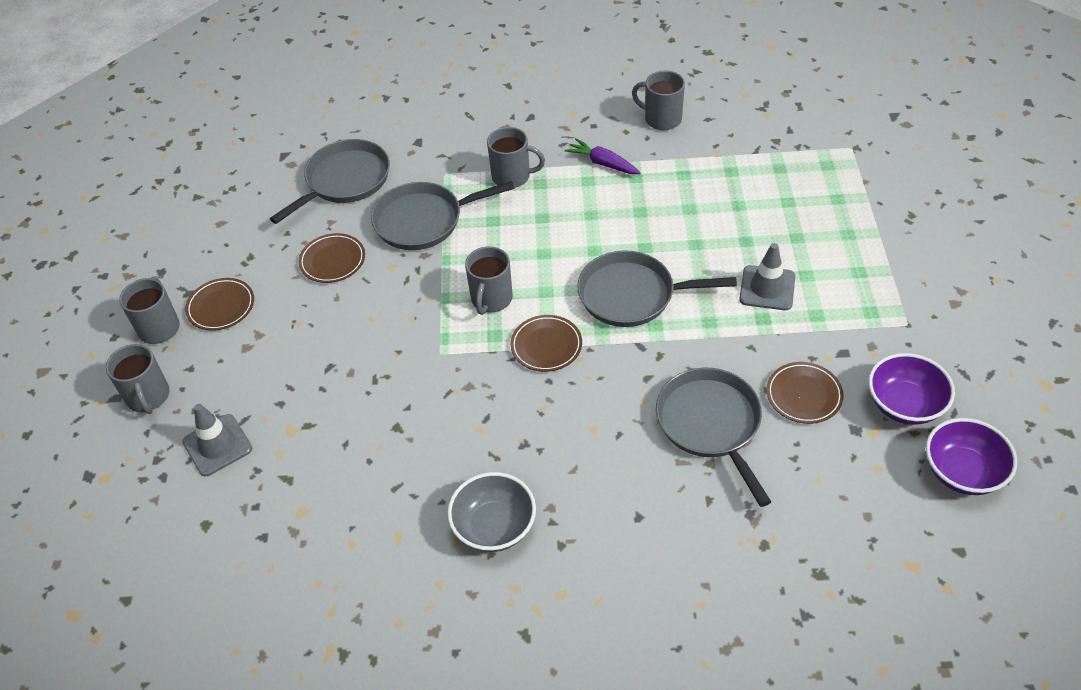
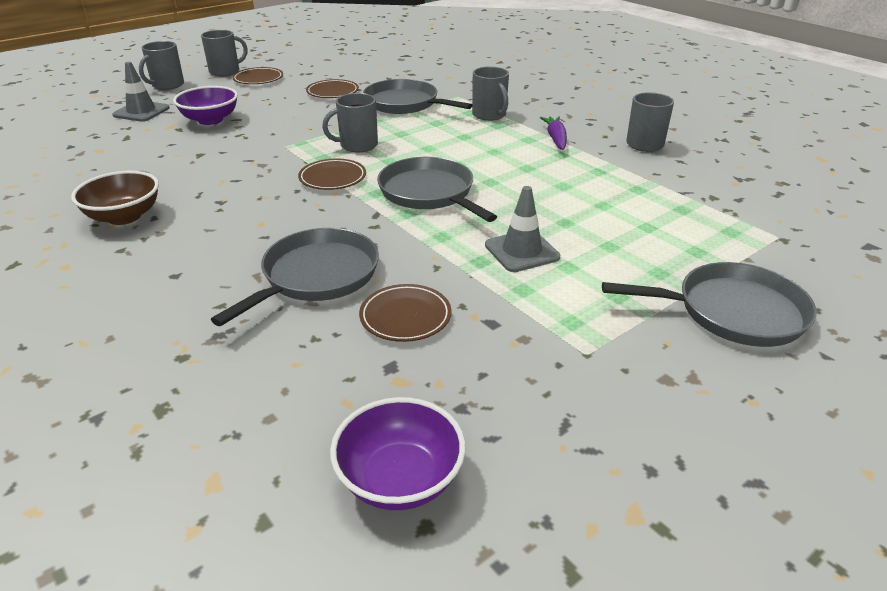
camera: 50 degrees right, 15 degrees down
(345, 180) = (408, 74): grey pan -> grey pan (733, 312)
(494, 527) = (124, 216): grey bowl -> brown bowl
(904, 405) = (463, 391): purple bowl -> purple bowl (210, 120)

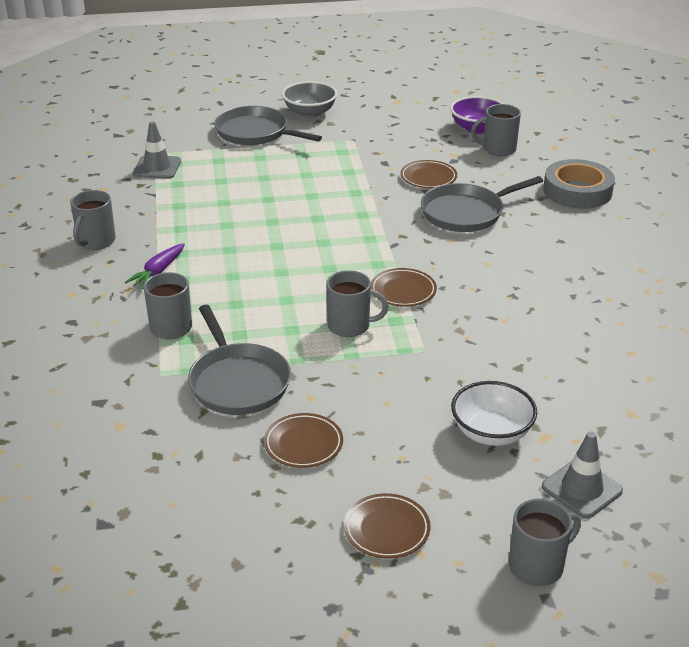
camera: 150 degrees left, 0 degrees up
(124, 216) = (598, 304): brown bowl -> none
(154, 371) = (577, 191): none -> grey tape
(210, 120) = (491, 433): purple bowl -> white bowl
(225, 71) = (429, 583): grey mug -> grey mug (498, 149)
(429, 193) = (336, 250): grey pan -> none
(522, 251) = (322, 190): grey traffic cone -> grey traffic cone (157, 167)
(732, 393) = (309, 113): none -> grey bowl

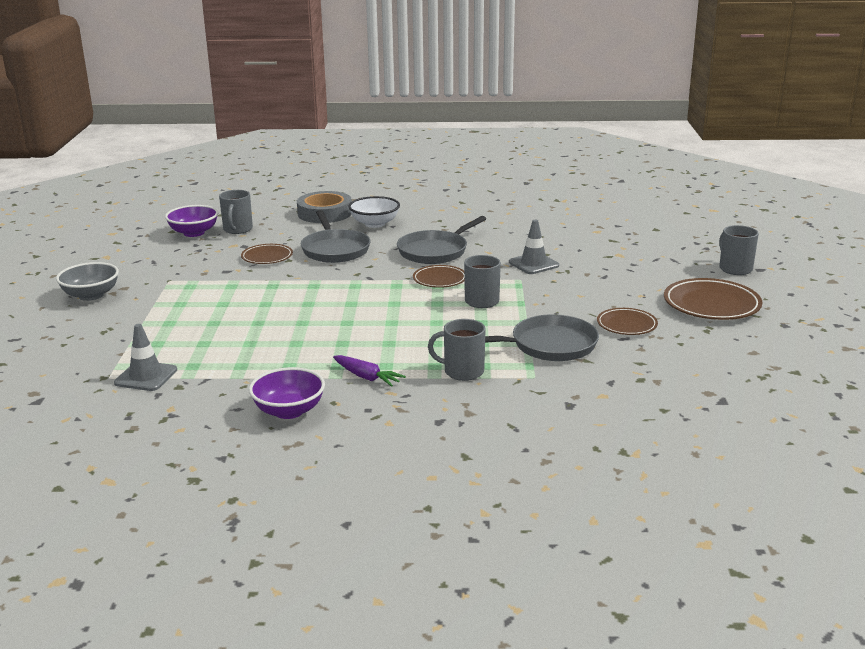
camera: 80 degrees left, 10 degrees down
(96, 241) = (289, 411): grey mug -> purple bowl
(255, 133) = (111, 323): grey pan -> grey pan (435, 251)
(386, 529) = (711, 305): brown plate -> brown plate, size x1.65
(491, 433) = (615, 268): white bowl -> white bowl (375, 224)
(581, 489) = (667, 251): grey traffic cone -> grey traffic cone (533, 264)

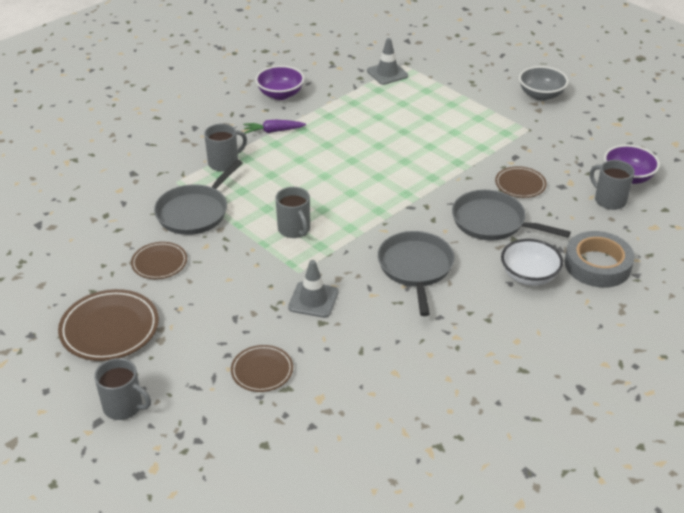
camera: 135 degrees right, 15 degrees up
(439, 279) = (358, 235): brown plate -> brown plate (262, 371)

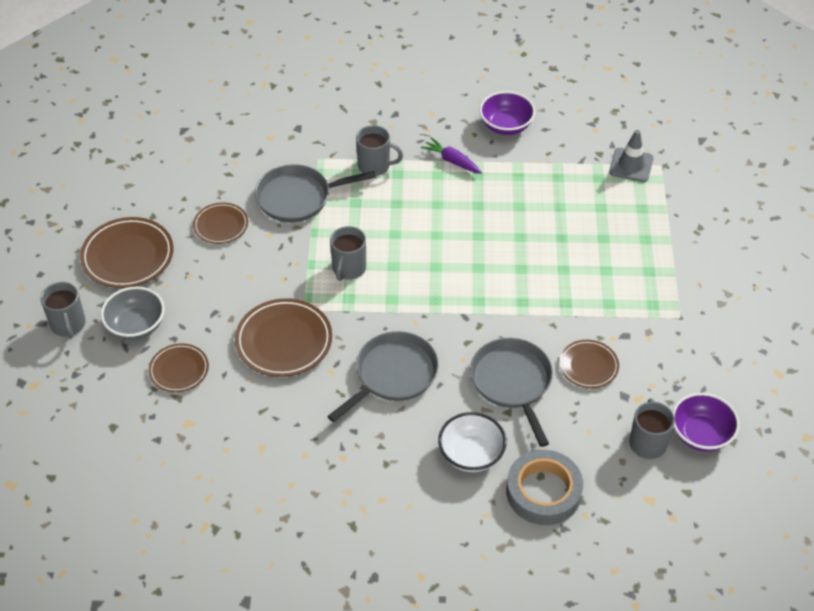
camera: 45 degrees right, 10 degrees up
(313, 300) = (284, 341): grey traffic cone -> brown plate
(541, 95) = (747, 289): grey bowl -> grey bowl (136, 326)

